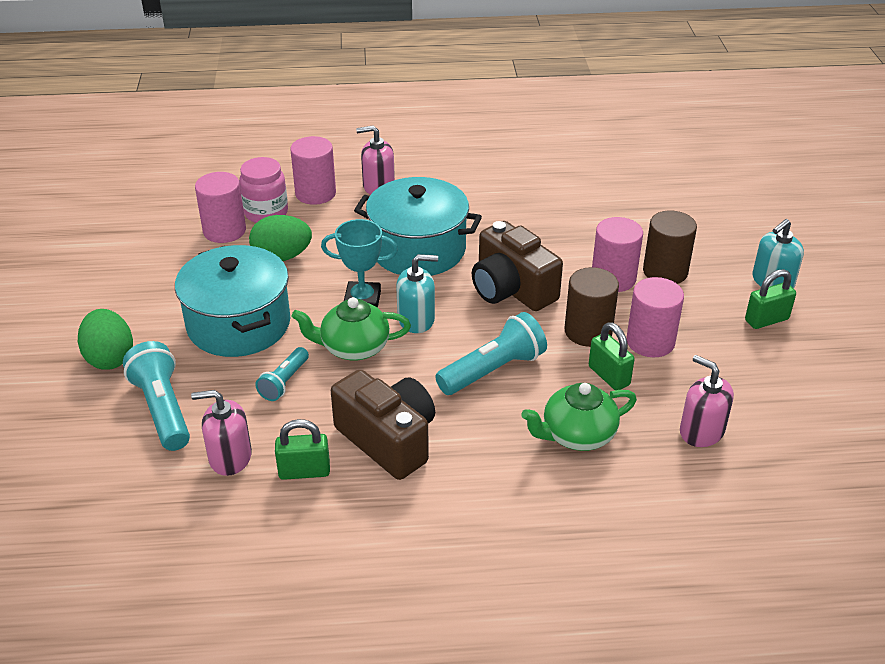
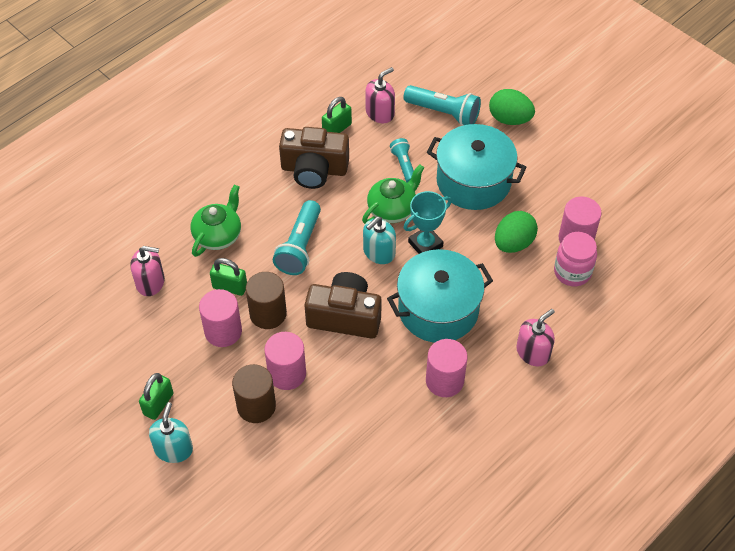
camera: 140 degrees right, 15 degrees up
(315, 193) = (565, 313): pink cylinder -> pink cylinder (444, 381)

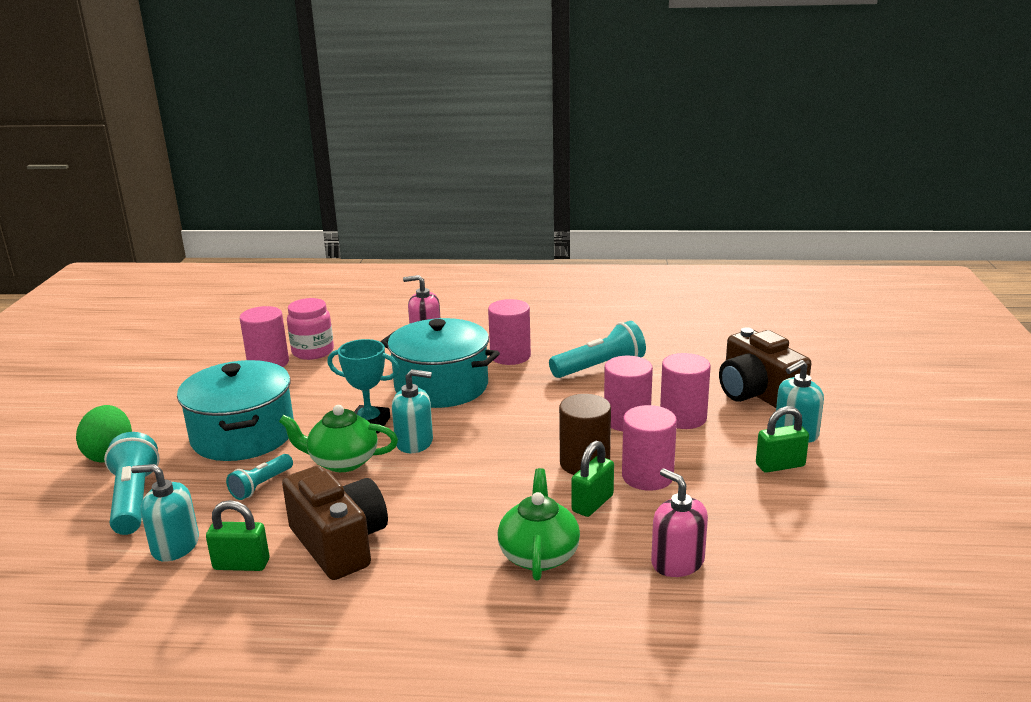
camera: 130 degrees left, 30 degrees down
(218, 235) = (539, 555): green teapot -> green teapot turned 105 degrees clockwise
(230, 287) = (592, 503): green padlock -> green padlock turned 60 degrees clockwise
(256, 406) = (683, 417): brown cylinder -> pink cylinder
(300, 246) = (473, 490): turquoise flashlight -> turquoise flashlight (600, 367)
(345, 316) = (519, 423): brown camera -> brown camera (757, 393)
(380, 113) = (175, 546): pink soap dispenser -> turquoise soap dispenser
(513, 243) = (310, 385): green egg -> none

